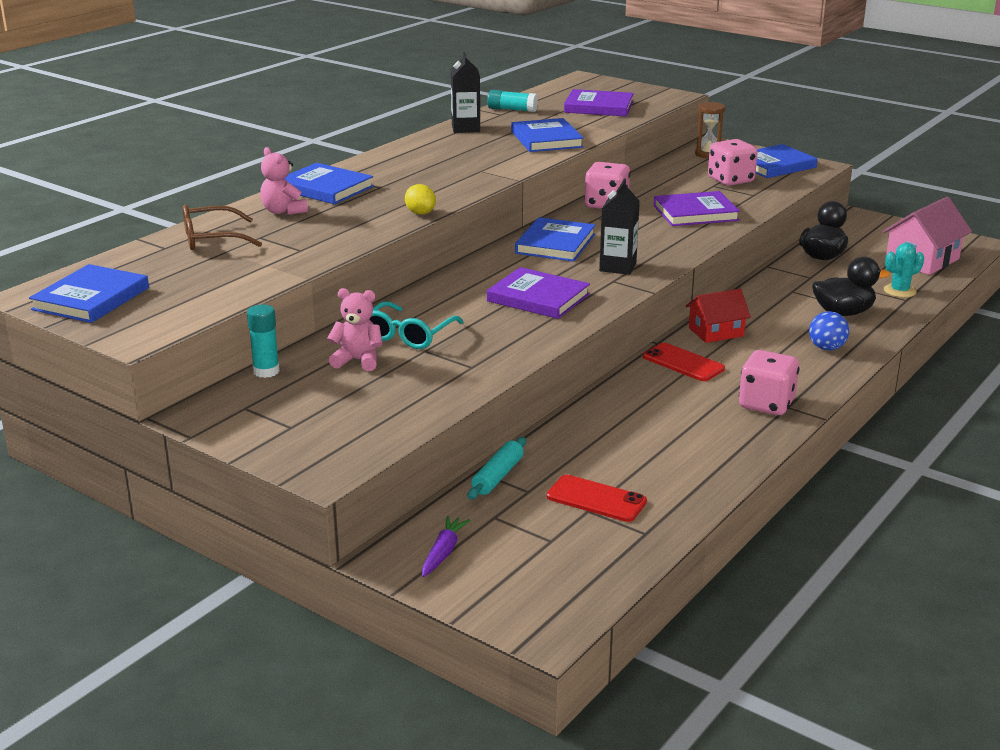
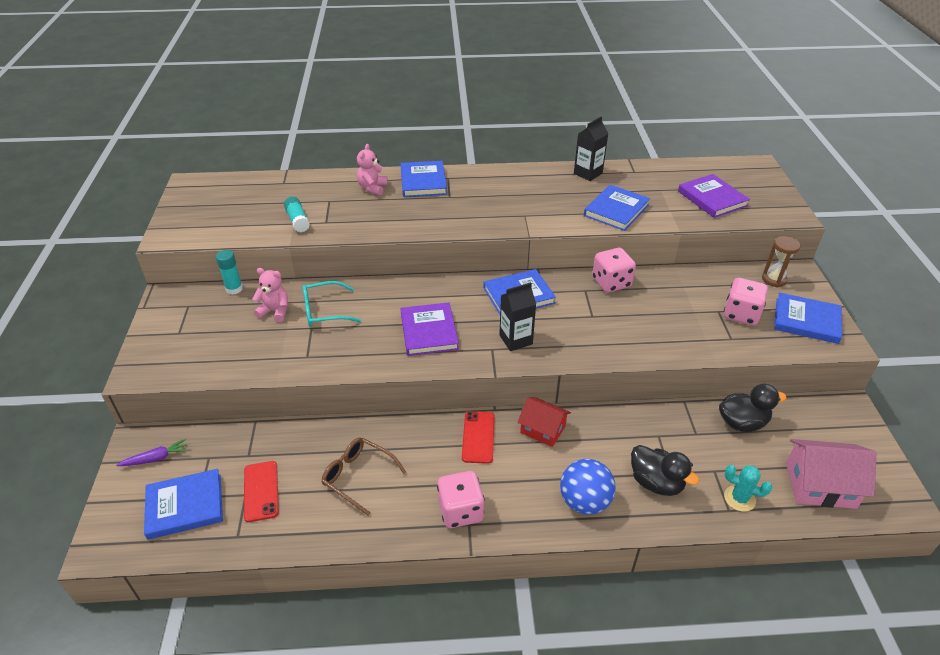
camera: 50 degrees right, 15 degrees up
(91, 298) = (200, 199): blue book -> blue book (185, 506)
(212, 239) = (309, 189): brown glasses -> brown glasses (358, 477)
(358, 360) = (275, 311): pink teddy bear -> pink teddy bear turned 45 degrees counterclockwise
(420, 213) = (427, 231): yellow lemon -> none
(498, 476) = (255, 433): turquoise rolling pin -> none
(512, 110) = (648, 171): turquoise glue stick -> turquoise glue stick (297, 220)
(695, 213) = (654, 328): purple book -> none
(826, 348) = (584, 502): blue ball -> blue ball, size x1.55

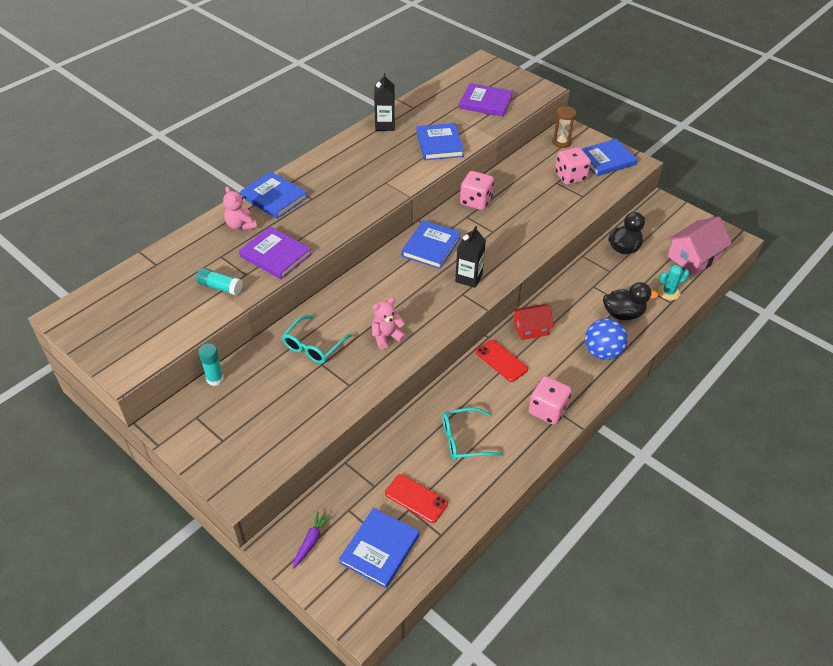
camera: 45 degrees left, 5 degrees up
(275, 311) = (276, 372): pink teddy bear -> pink teddy bear (386, 337)
(358, 477) = (464, 440): brown glasses -> turquoise glasses
(429, 331) = (407, 310): purple book -> purple book (275, 255)

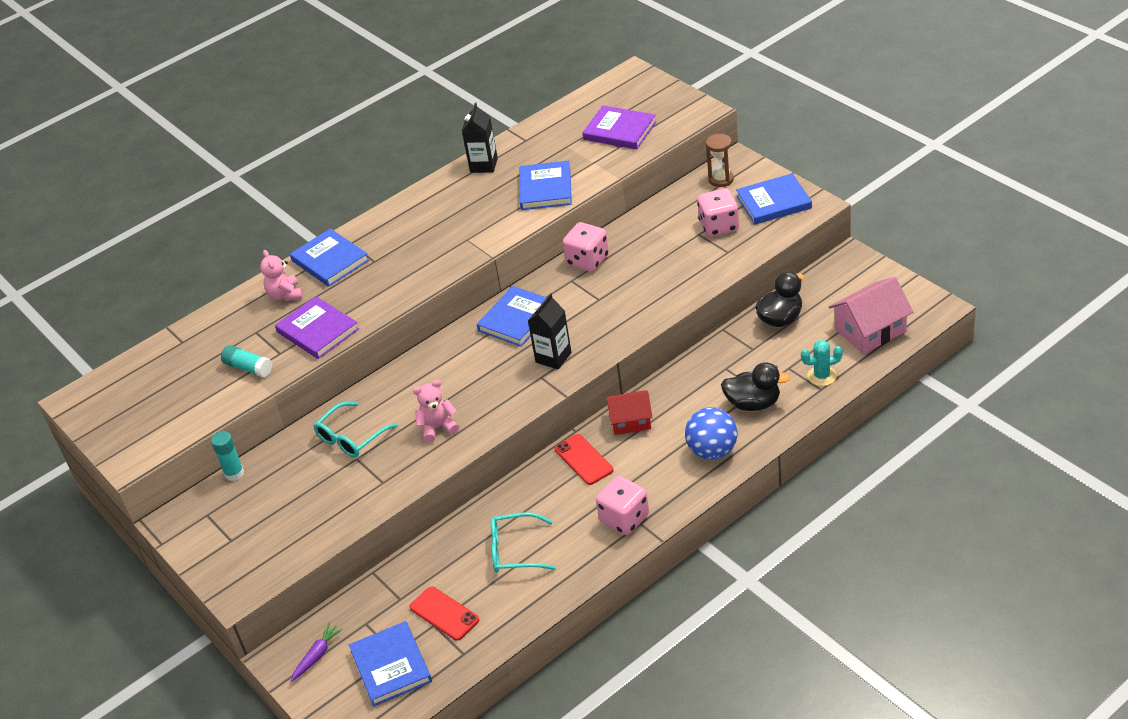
camera: 15 degrees right, 5 degrees down
(379, 549) = (391, 666): blue book -> blue book turned 60 degrees counterclockwise

